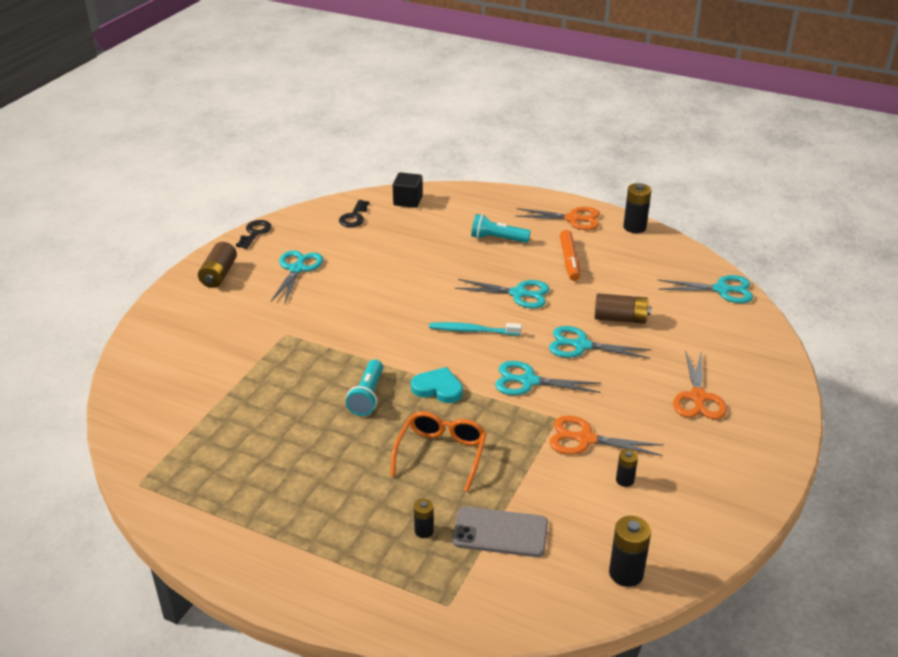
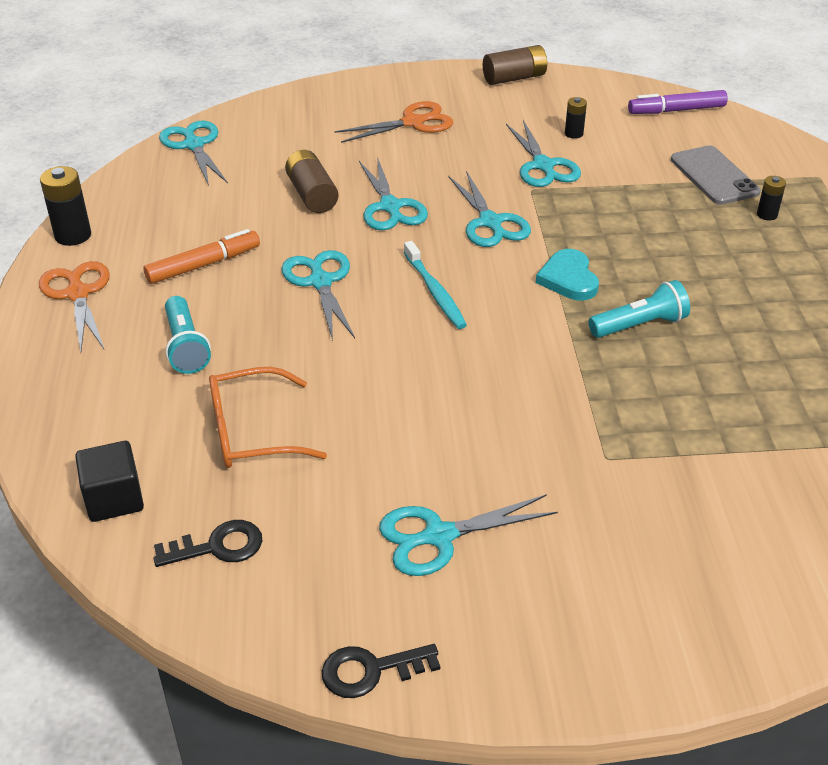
camera: 120 degrees left, 5 degrees up
(219, 275) = (542, 638): brown battery -> brown battery (514, 78)
(441, 454) = (664, 240): orange glasses -> orange glasses (253, 432)
(585, 439) = (543, 165): orange scissors -> turquoise scissors
(626, 573) = (677, 110): black battery -> purple marker

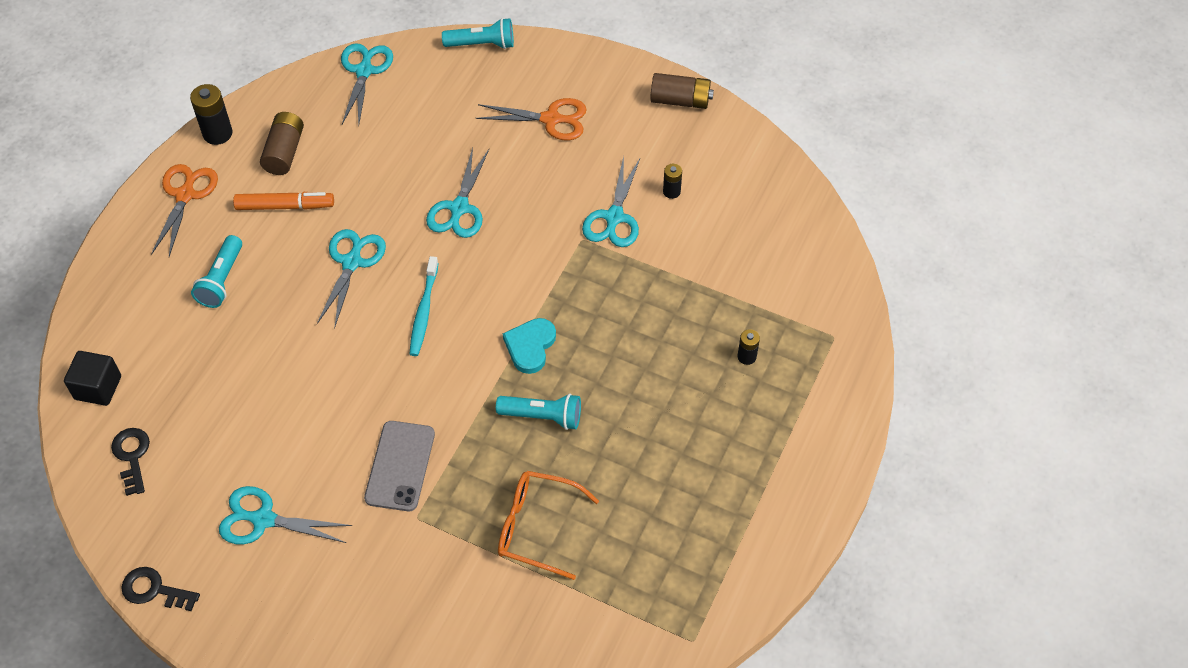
camera: 30 degrees right, 15 degrees up
(218, 546) = (132, 456): black key -> black key turned 120 degrees counterclockwise
(253, 432) = (213, 377): orange glasses -> orange glasses (537, 527)
(295, 95) = (482, 44): none -> turquoise flashlight
(312, 195) = (411, 168): brown battery -> brown battery (284, 152)
(490, 222) = (521, 260): turquoise scissors -> none
(677, 110) = (786, 203): purple marker -> none
(714, 176) = (744, 294): grey phone -> grey phone (400, 466)

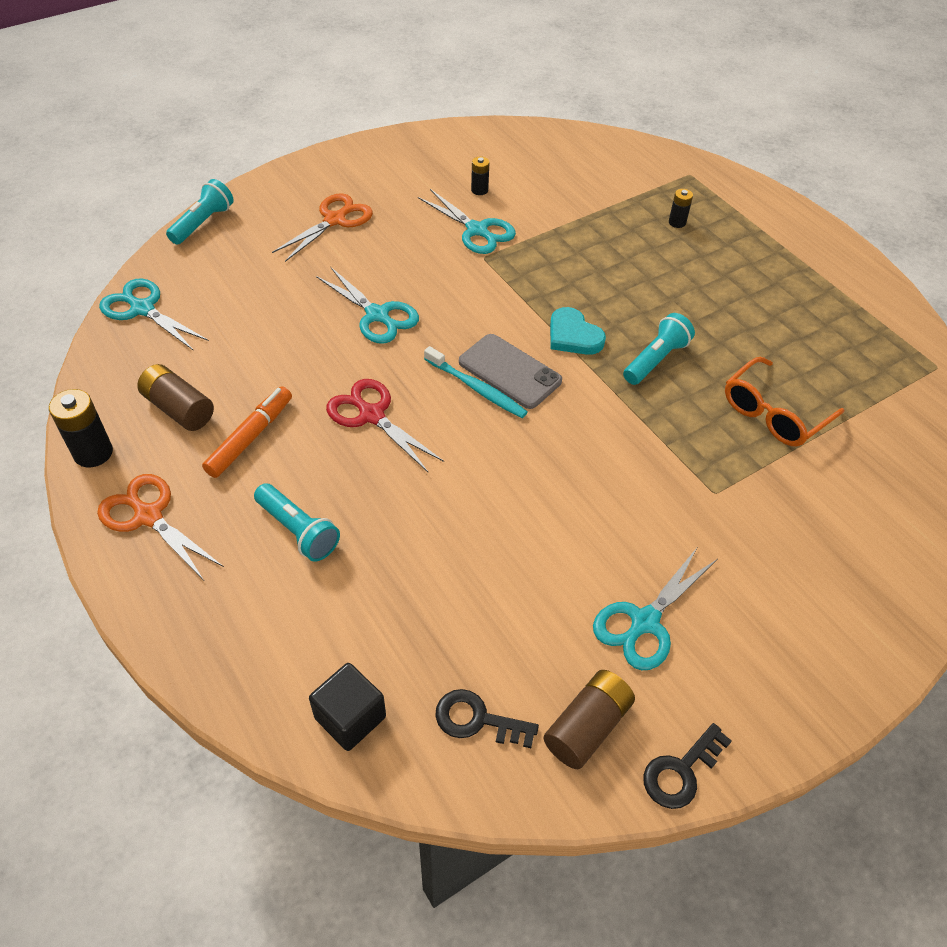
camera: 60 degrees left, 5 degrees down
(352, 262) = (372, 415): turquoise scissors -> red scissors
(400, 466) = (647, 480): grey phone -> grey phone (509, 371)
(680, 100) = (391, 147): brown battery -> brown battery (587, 726)

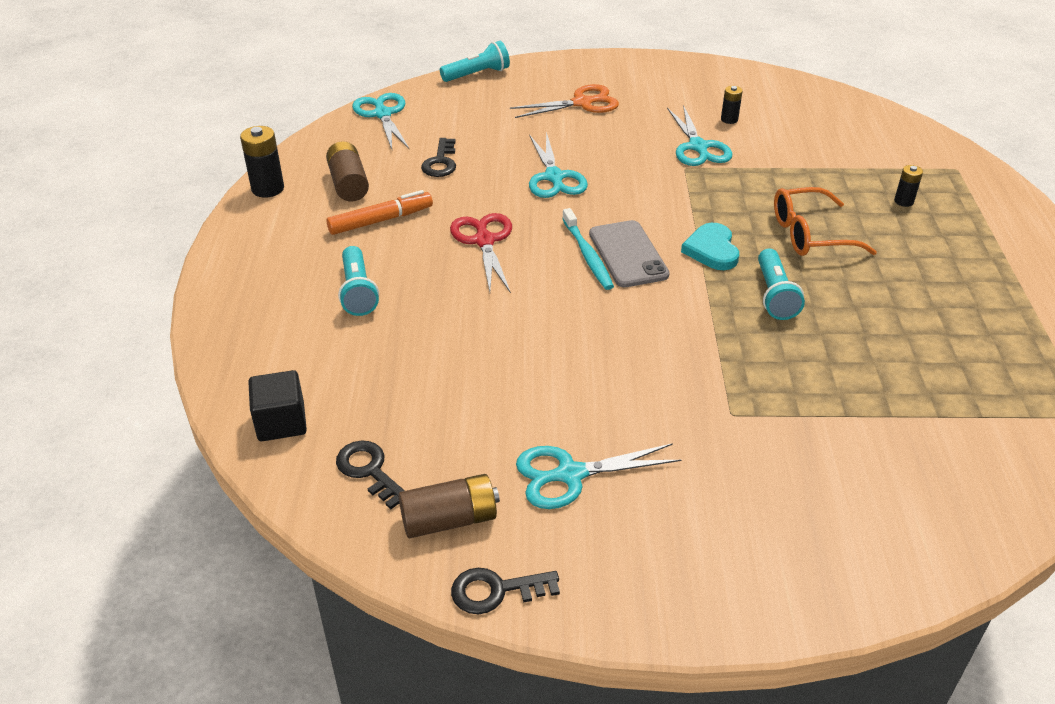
camera: 35 degrees right, 10 degrees down
(149, 516) = (267, 240): orange scissors -> none
(253, 343) = (440, 162): none -> black key
(656, 359) = (774, 295): turquoise flashlight -> turquoise flashlight turned 105 degrees clockwise
(774, 413) = (856, 380): orange glasses -> orange glasses (810, 234)

